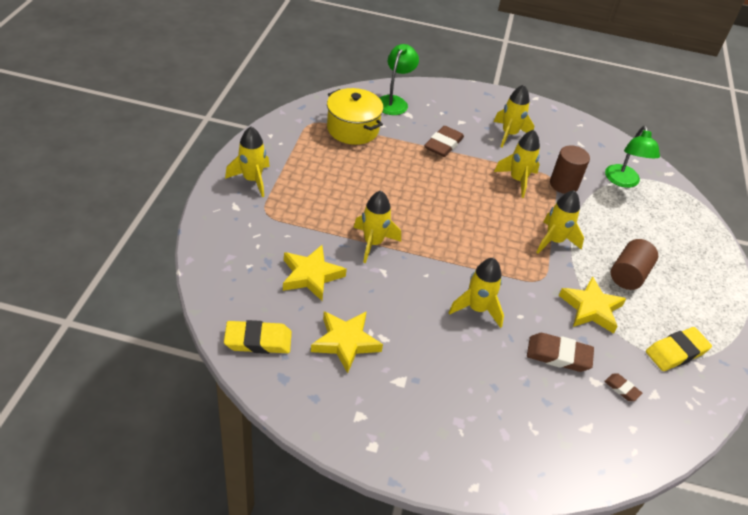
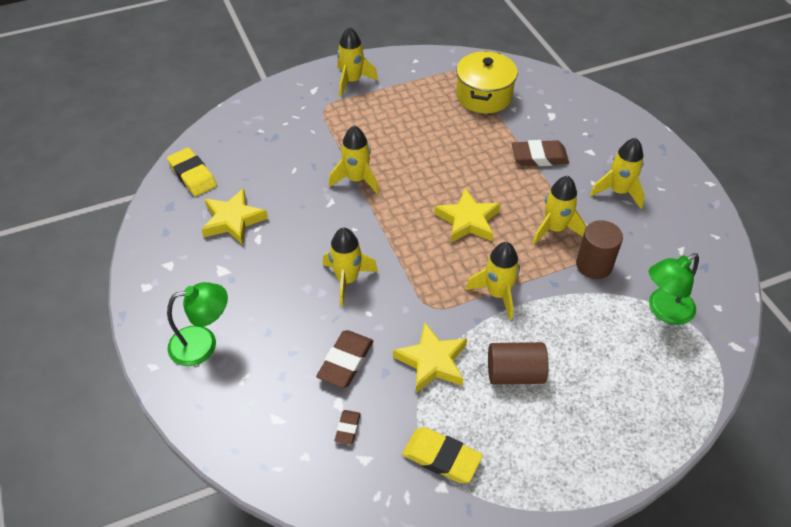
camera: 60 degrees right, 5 degrees up
(311, 276) = (283, 166): yellow star -> yellow star (468, 220)
(394, 101) = (557, 98): green lamp -> green lamp (203, 344)
(558, 355) = (345, 361): brown eraser -> brown eraser turned 45 degrees clockwise

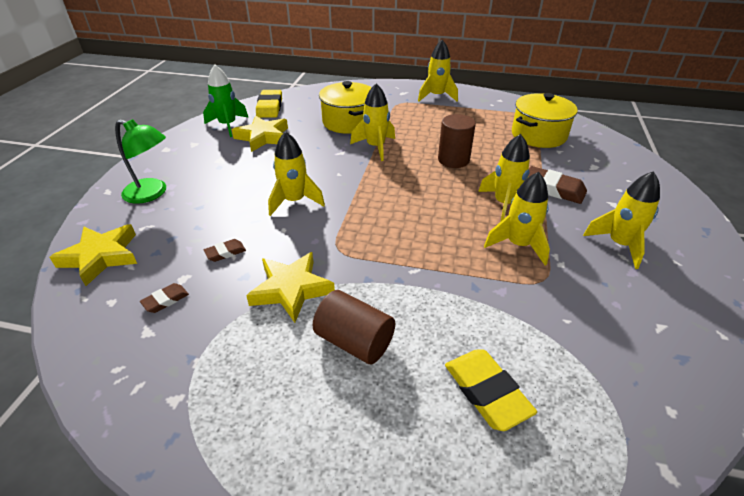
camera: 35 degrees right, 10 degrees down
(176, 223) = (228, 125): none -> green rocket
(298, 158) = (348, 122): none -> yellow pot
(345, 361) = (225, 252): brown eraser -> brown eraser, size x0.54
(441, 457) = (205, 373): yellow eraser -> yellow eraser (486, 392)
(468, 220) = (438, 205): yellow star -> yellow star (101, 256)
(497, 294) = (408, 268): yellow rocket -> yellow rocket (504, 204)
(594, 265) = (534, 292): brown cylinder -> brown cylinder (453, 160)
(664, 311) = (587, 375): green lamp -> none

